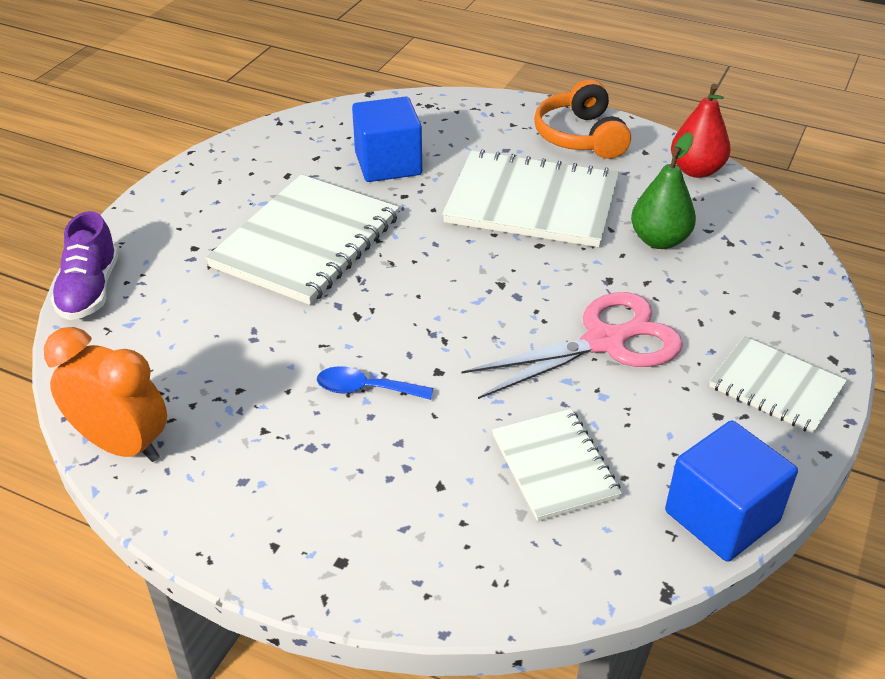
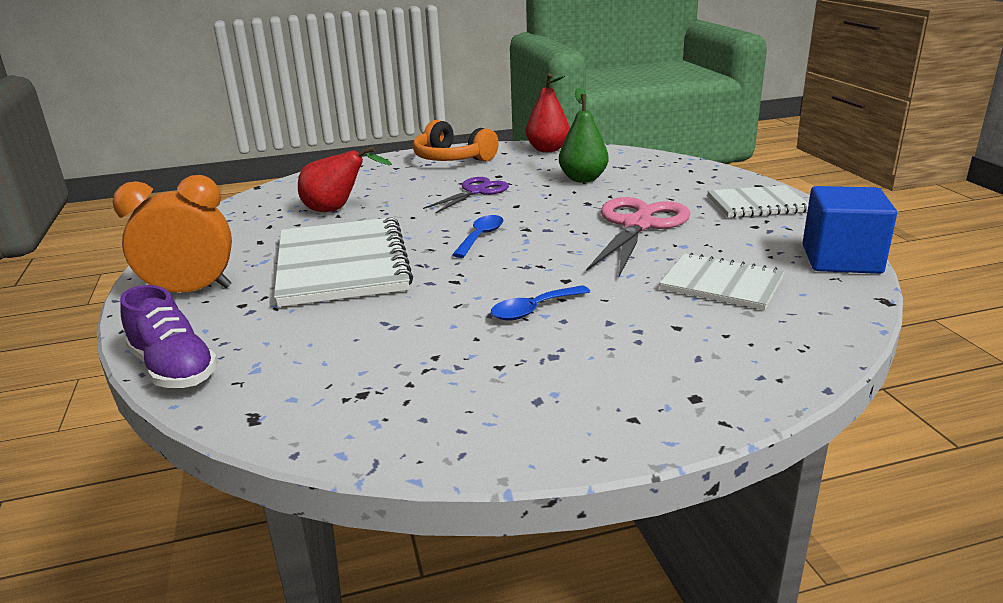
camera: 40 degrees left, 15 degrees down
(122, 445) = (389, 438): orange clock -> orange clock (191, 292)
(388, 164) = (337, 210): blue cube -> red pear
(449, 271) = (481, 237): none -> blue spoon
(532, 203) = (476, 192): white notebook -> purple scissors

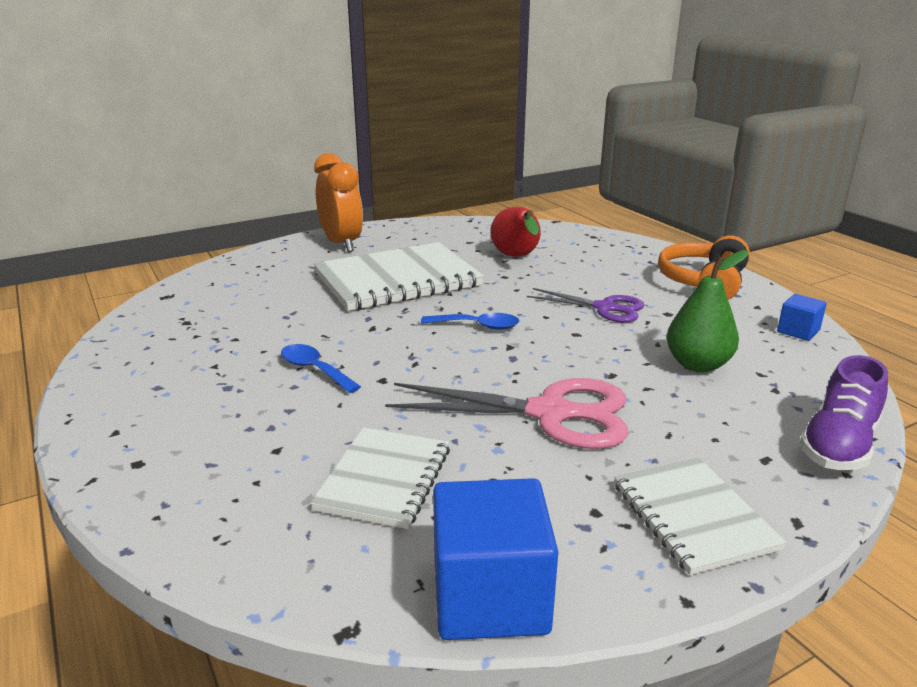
camera: 75 degrees right, 0 degrees up
(174, 369) = (232, 263): purple shoe -> purple shoe (838, 445)
(548, 150) = (798, 331): red pear -> blue cube

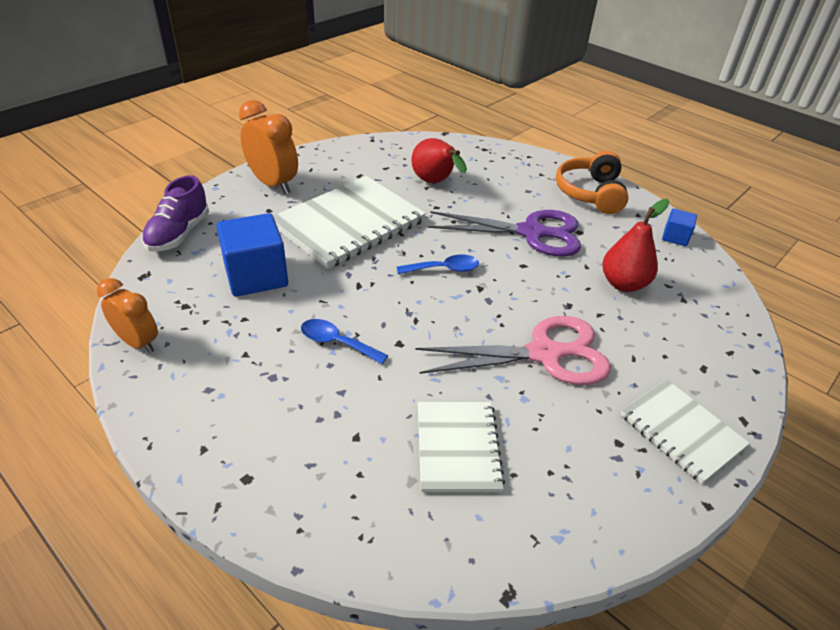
camera: 20 degrees left, 15 degrees up
(121, 343) = (138, 342): none -> orange clock
(490, 597) = (587, 537): blue cube -> blue cube (256, 276)
(604, 308) = (531, 233): purple scissors -> purple scissors, size x1.60
(697, 365) = (623, 284): green pear -> red pear
(838, 445) = (742, 345): purple shoe -> purple shoe (179, 234)

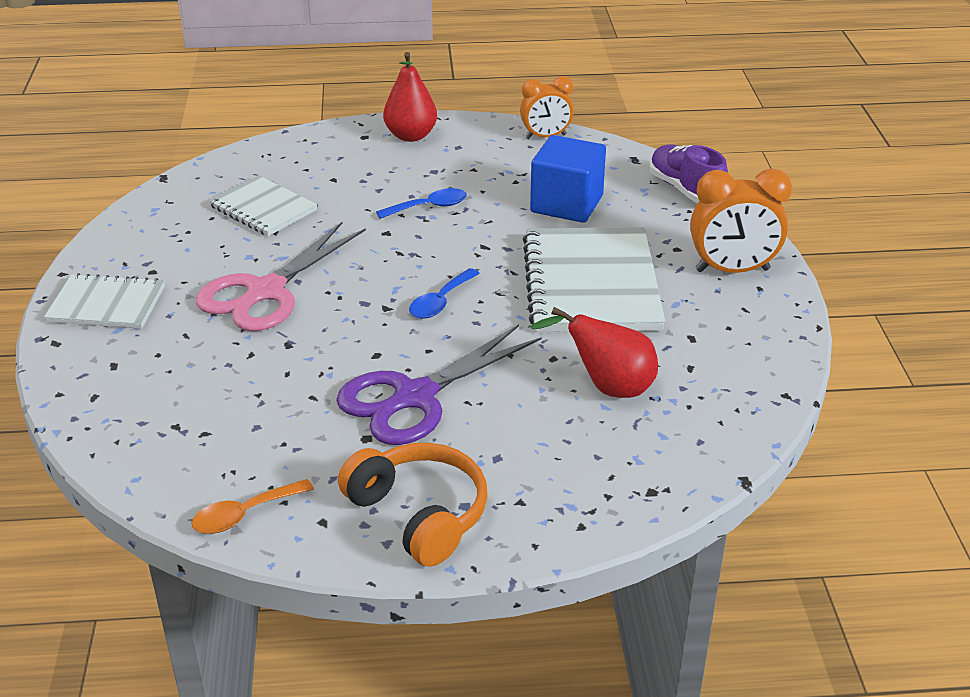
camera: 135 degrees right, 5 degrees down
(623, 284) = (255, 401): red pear -> red pear (411, 136)
(675, 237) = (244, 514): blue cube -> orange spoon

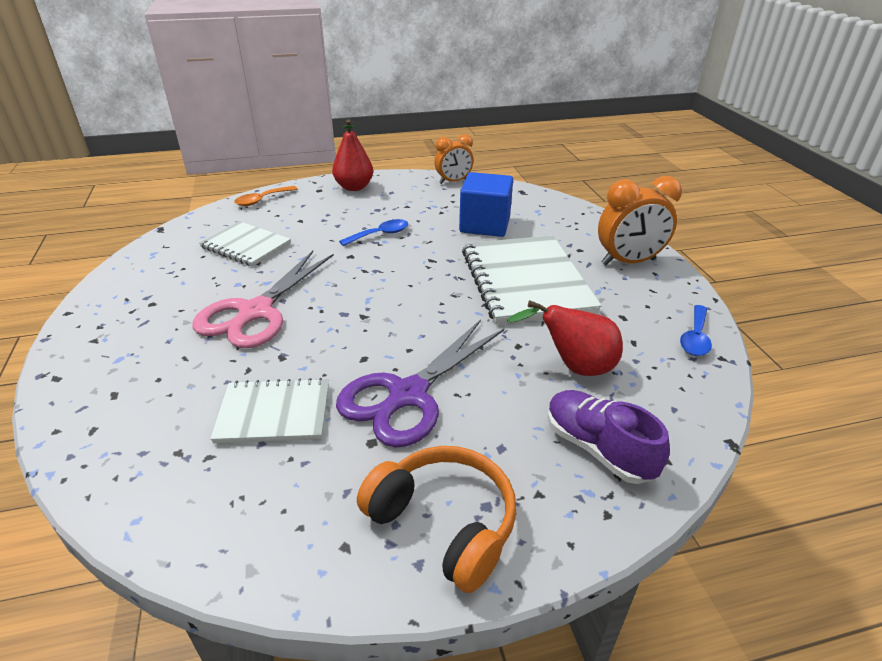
camera: 10 degrees left, 0 degrees up
(106, 304) = (108, 337): white notebook -> white notebook (274, 413)
(244, 514) = (258, 550): orange spoon -> orange spoon (262, 200)
(440, 302) = (408, 307): blue spoon -> blue spoon (695, 338)
(685, 190) = (567, 209): purple shoe -> purple shoe (598, 448)

